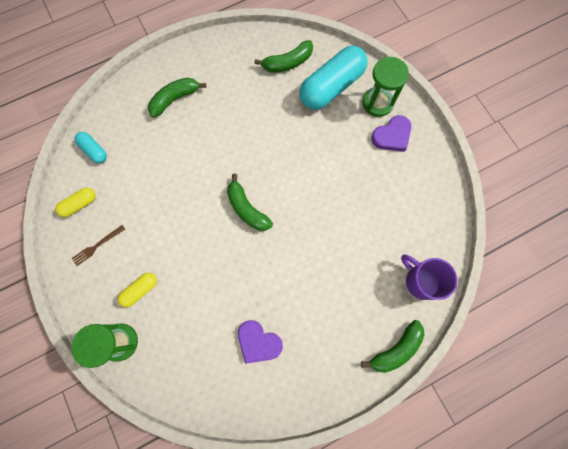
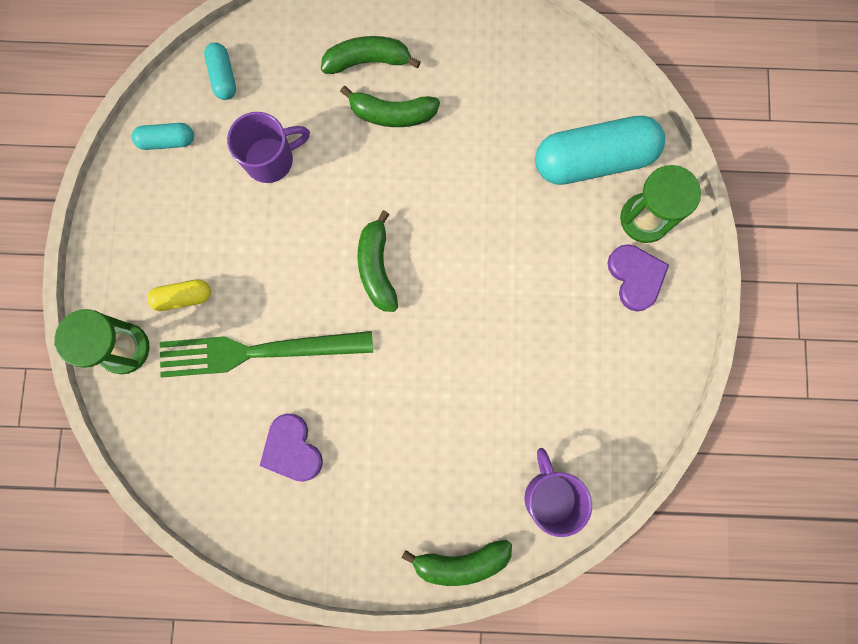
camera: 30 degrees right, 5 degrees up
(79, 204) = (167, 141): yellow capsule -> turquoise capsule
(97, 246) = (160, 209): brown fork -> none
(149, 182) = (271, 160): none -> purple mug
(204, 296) = (257, 351): none -> green fork
(287, 63) = (553, 91): green banana -> green banana (392, 114)
(392, 136) = (635, 277): purple heart -> purple heart turned 105 degrees counterclockwise

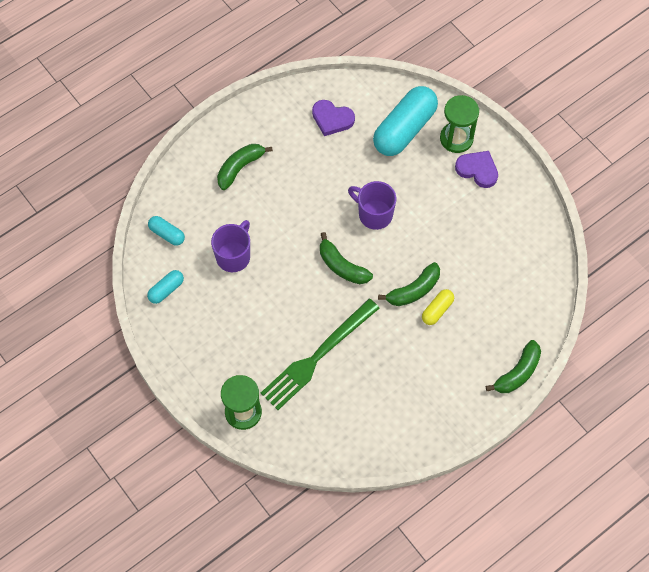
camera: 40 degrees left, 15 degrees down
(183, 297) = (251, 361): yellow capsule -> yellow capsule (437, 310)
(292, 449) = (381, 389): purple heart -> purple heart (332, 119)
(392, 114) = (278, 184): green banana -> green banana (413, 290)
(549, 496) = (531, 306): purple mug -> purple mug (374, 214)

